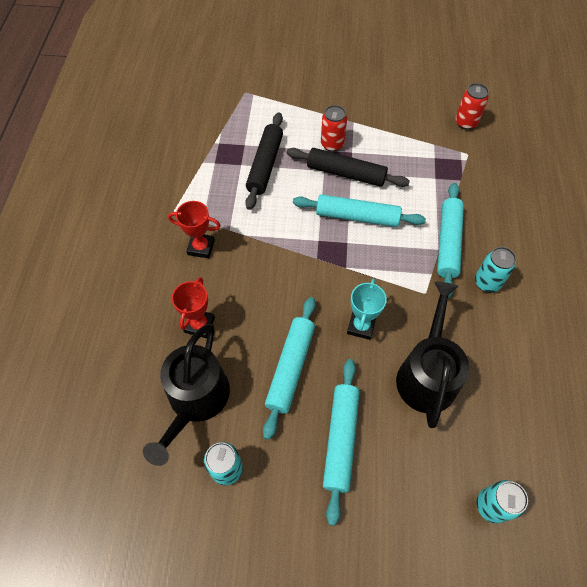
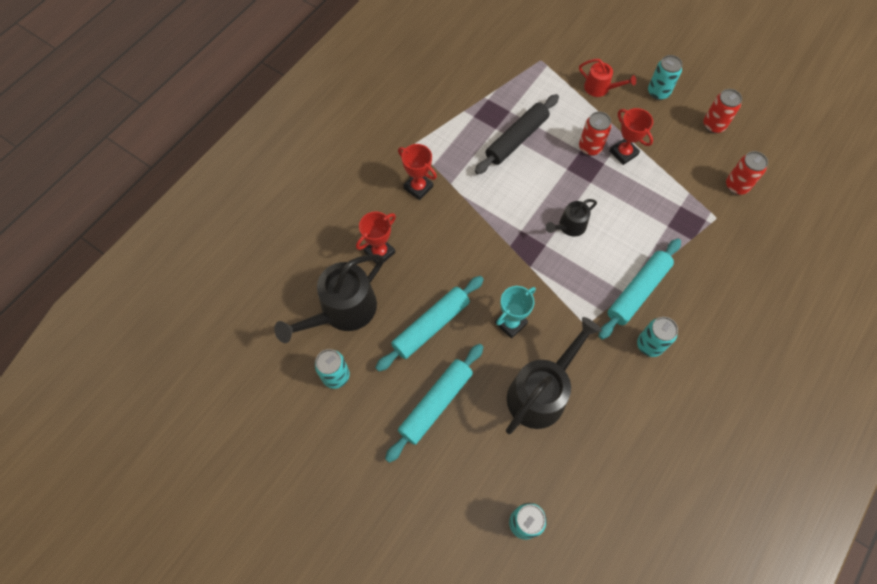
camera: 30 degrees right, 5 degrees up
(309, 94) = (600, 88): none -> red watering can
(346, 173) = (585, 181): black rolling pin -> none
(357, 216) = (569, 226): turquoise rolling pin -> black watering can
(358, 78) = (658, 92): none -> turquoise can
(362, 137) = (623, 153): none -> red trophy
(417, 85) = (713, 125): none -> red can

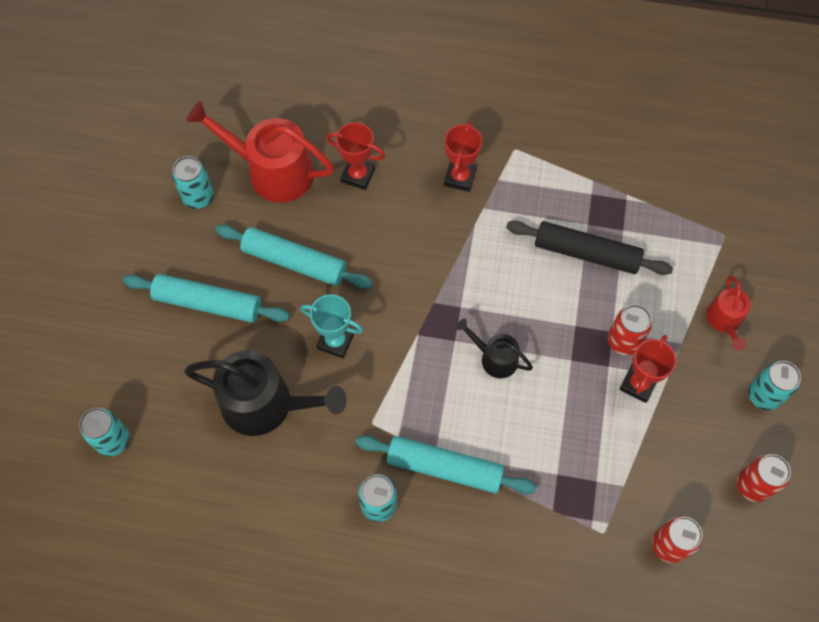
camera: 65 degrees right, 0 degrees up
(343, 310) = (273, 171): black watering can -> red watering can

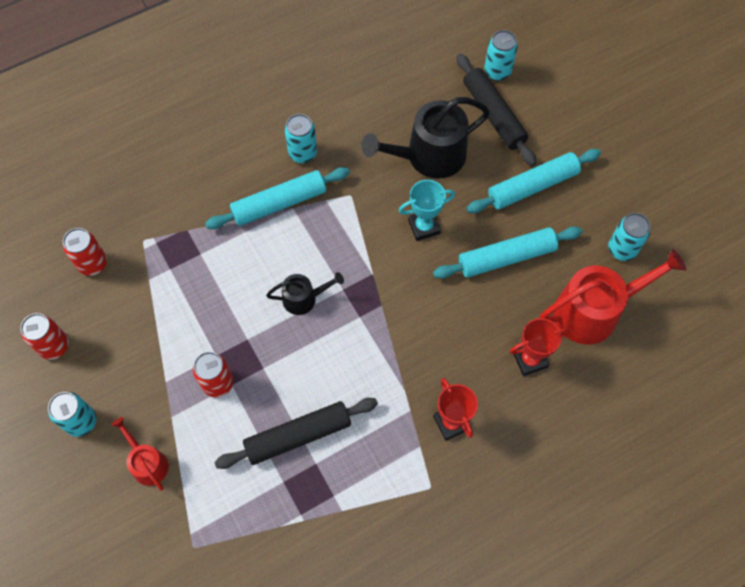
camera: 140 degrees right, 0 degrees up
(166, 398) = (493, 115): none -> black rolling pin
(638, 384) = (184, 358): red trophy -> none

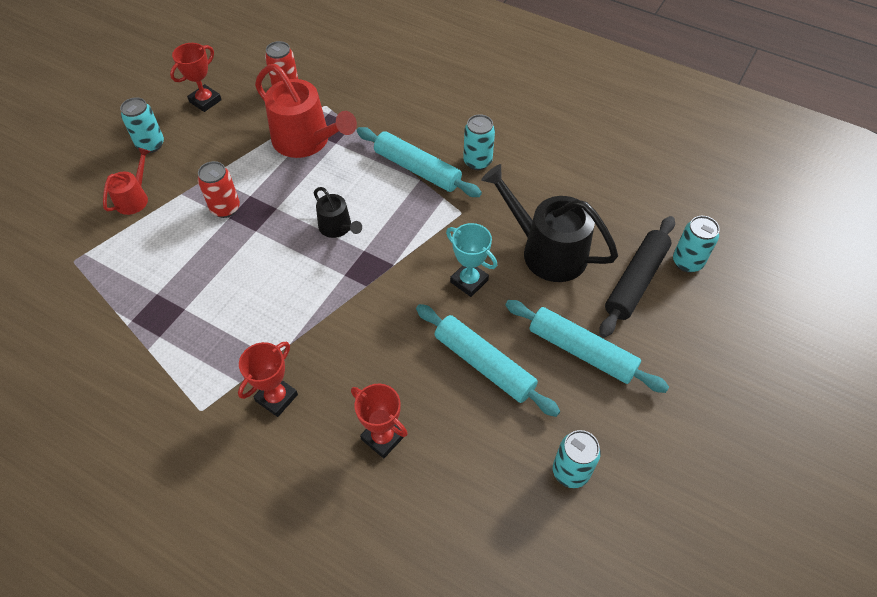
camera: 60 degrees right, 10 degrees down
(54, 346) = (205, 101): red can -> red trophy
(298, 436) = (204, 284): black rolling pin -> none
(593, 311) = (476, 475): red watering can -> red watering can (306, 140)

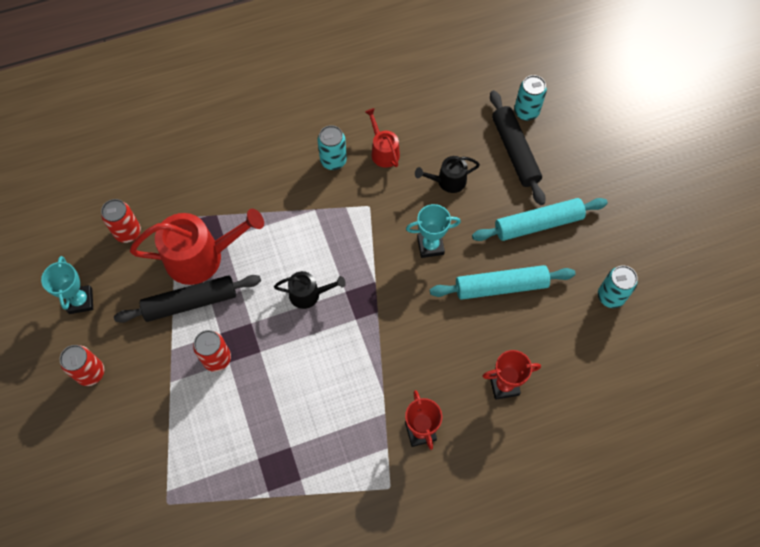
camera: 50 degrees left, 10 degrees up
(134, 198) = (141, 420): red watering can -> red watering can (383, 151)
(151, 145) = (91, 373): turquoise can -> red can
(205, 101) = (80, 301): red trophy -> turquoise trophy
(260, 160) = (190, 302): none -> black rolling pin
(417, 169) = (303, 203): turquoise rolling pin -> none
(547, 251) = (448, 181): black watering can -> black watering can, size x0.53

